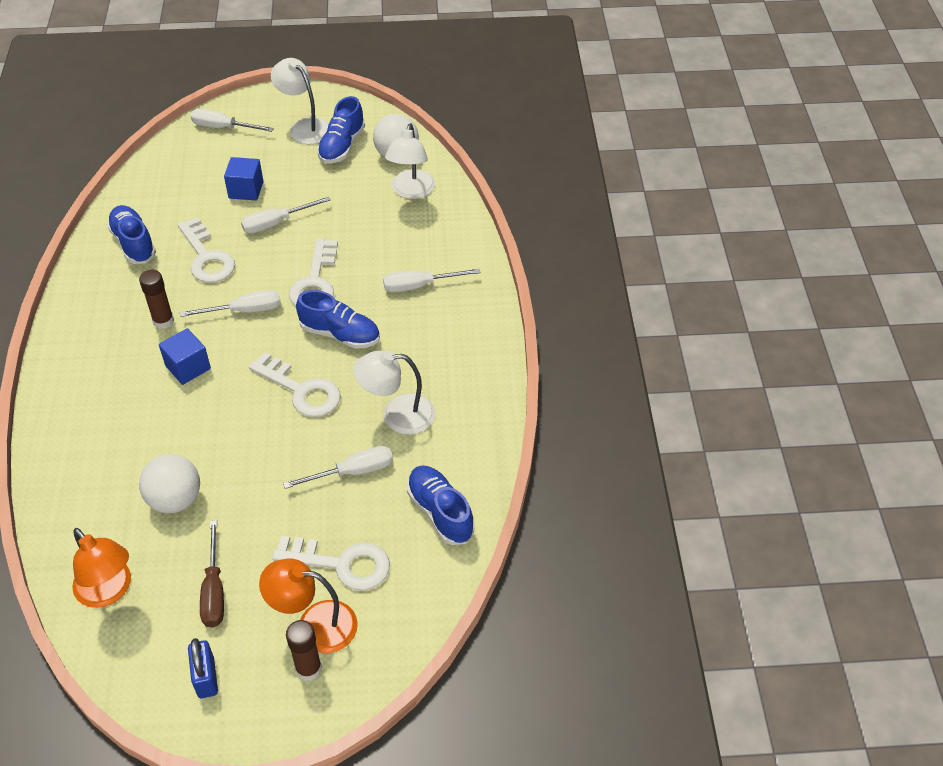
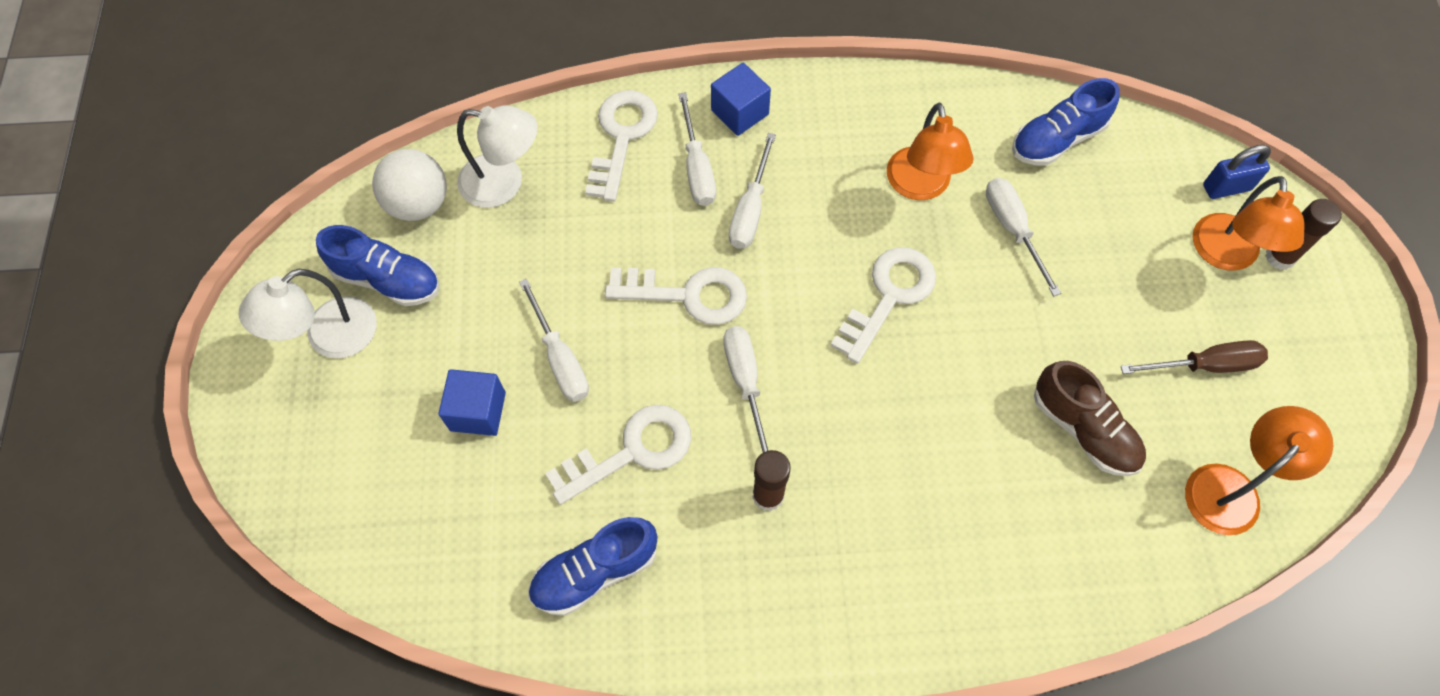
camera: 90 degrees left, 15 degrees up
(175, 500) = (1083, 429): white ball -> brown shoe
(188, 367) = (857, 446): blue cube -> blue cube (740, 112)
(206, 678) = (1316, 359): blue padlock -> blue padlock (1226, 187)
(223, 127) = (309, 467): white screwdriver -> white screwdriver (750, 210)
(340, 334) = (788, 257): blue shoe -> none
(341, 564) = (1142, 234): white key -> white key (622, 137)
(397, 415) = (920, 186): white lamp -> orange lamp

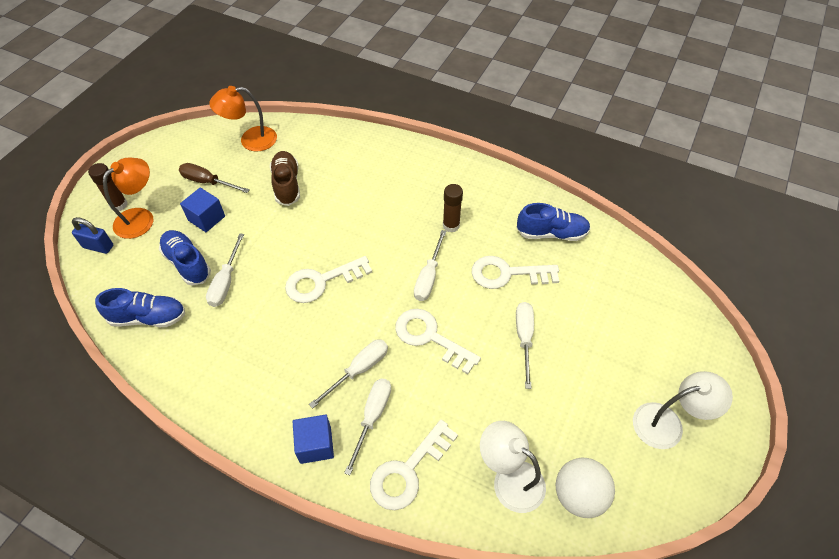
camera: 150 degrees left, 10 degrees down
(387, 279) = (617, 445): blue shoe -> blue shoe (187, 263)
(478, 411) = (584, 332): blue cube -> blue cube (206, 218)
(920, 186) = (250, 331): orange lamp -> none

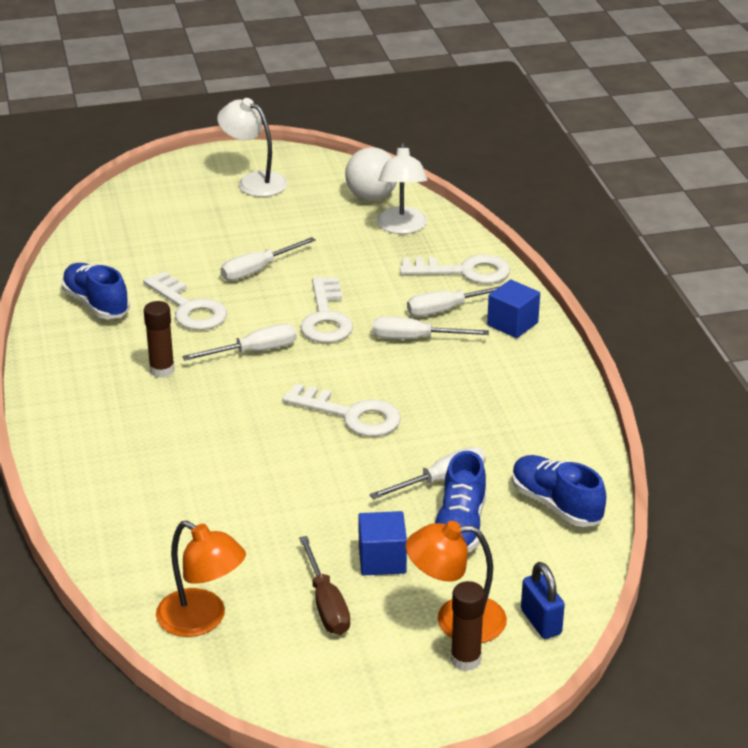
camera: 130 degrees left, 20 degrees down
(287, 185) = (245, 528): brown shoe -> none

